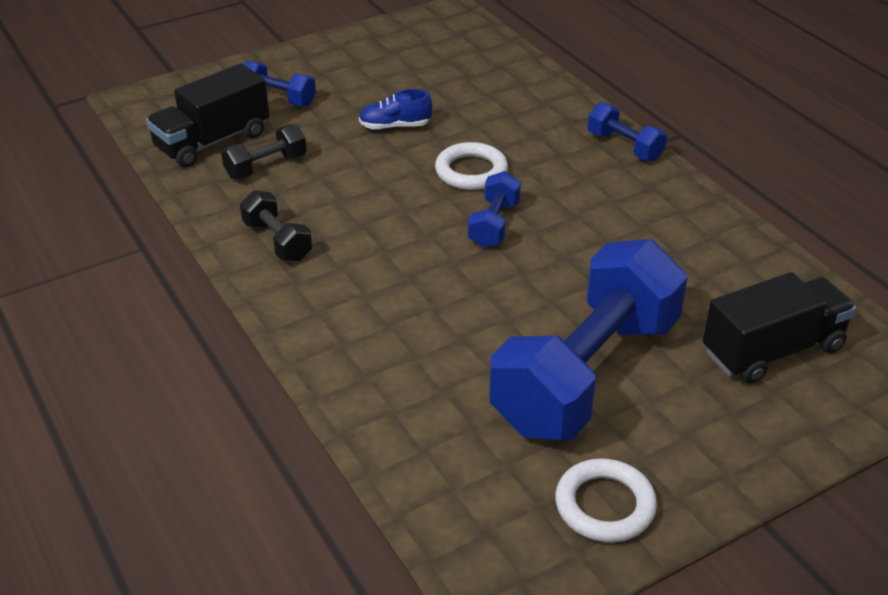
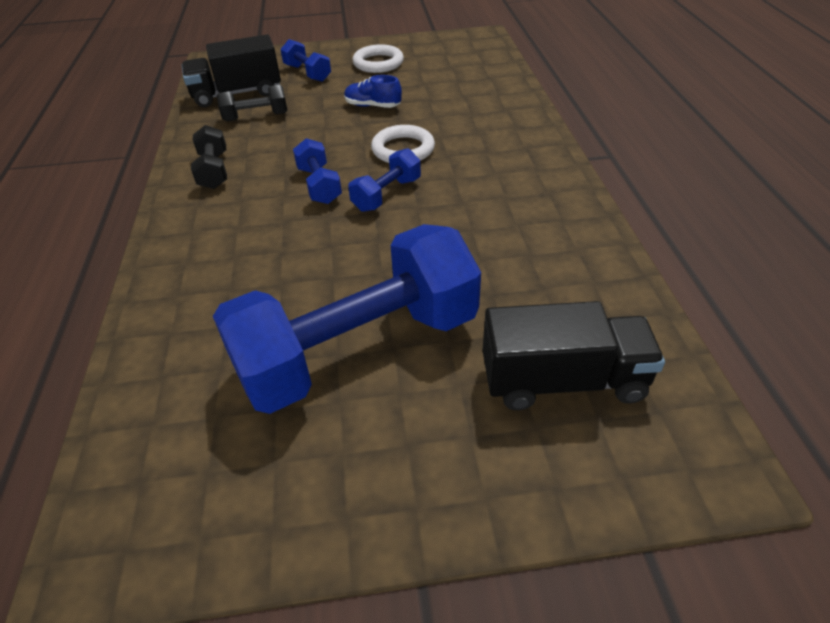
camera: 25 degrees right, 5 degrees up
(604, 505) = (267, 495): white ring -> white ring (378, 63)
(624, 146) = (549, 155): blue dumbbell -> blue dumbbell (319, 185)

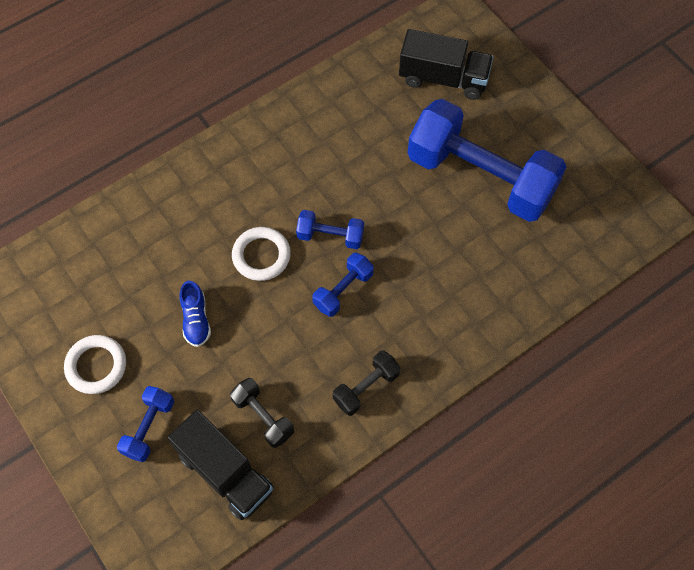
camera: 120 degrees left, 20 degrees up
(563, 380) = (443, 78): black truck -> black truck turned 135 degrees clockwise

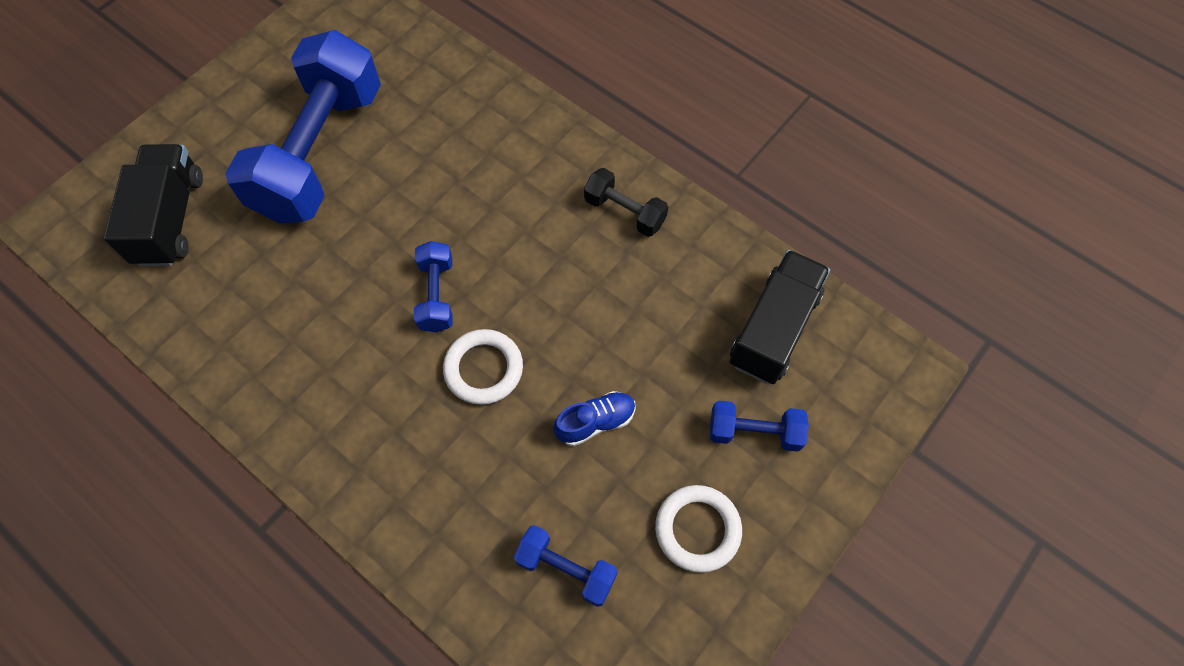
camera: 105 degrees left, 0 degrees up
(263, 417) = (695, 307): black dumbbell -> none
(343, 290) = (509, 263): blue dumbbell -> blue dumbbell (566, 569)

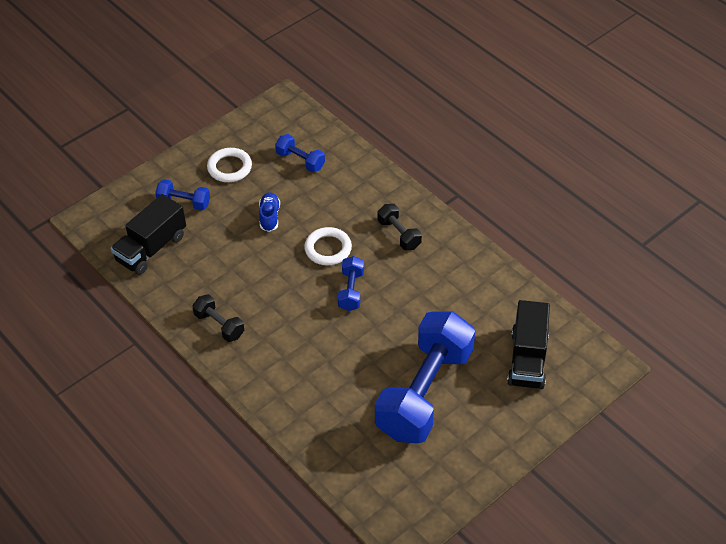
camera: 170 degrees left, 15 degrees down
(365, 416) = (399, 234): none -> black dumbbell
(595, 422) = (269, 217): blue shoe -> blue shoe turned 105 degrees clockwise

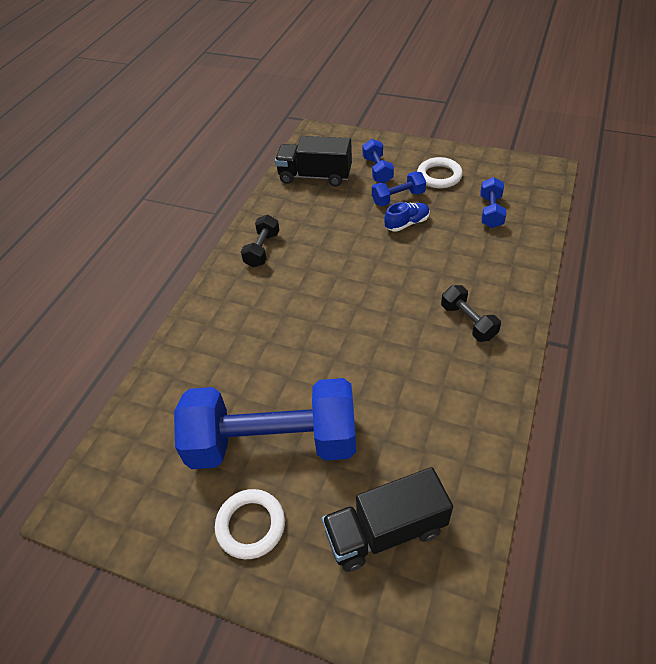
camera: 65 degrees right, 0 degrees up
(328, 249) = (403, 278): white ring -> white ring (251, 525)
(351, 291) = (365, 318): blue dumbbell -> blue dumbbell (398, 198)
(399, 234) = (468, 322): black dumbbell -> black dumbbell turned 60 degrees counterclockwise

